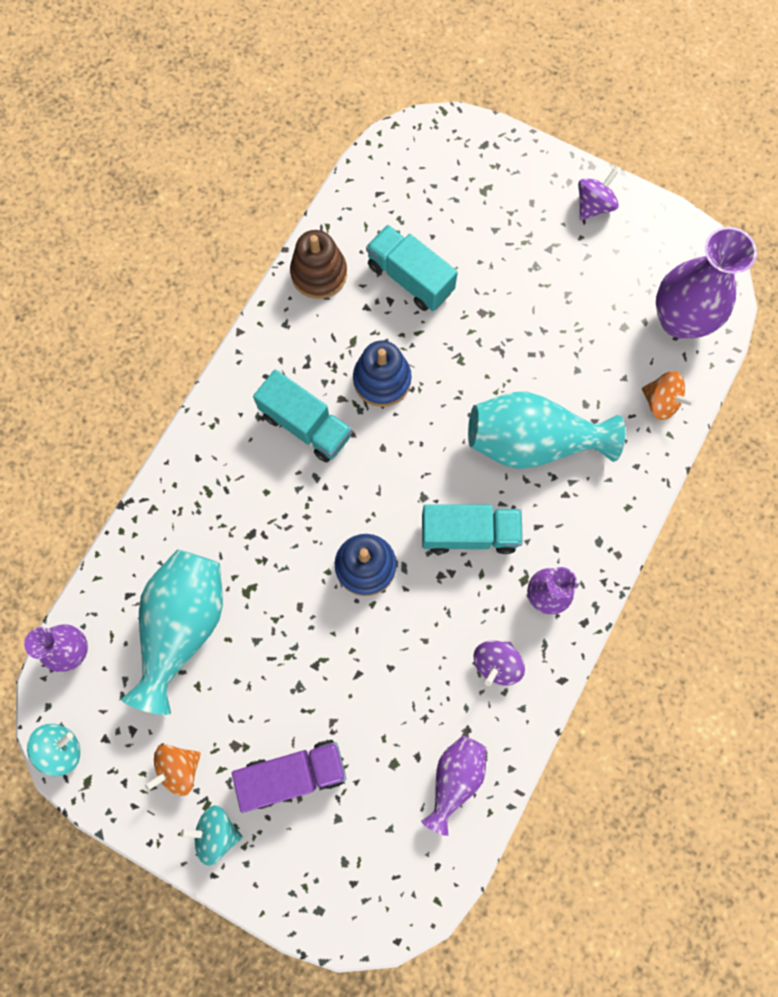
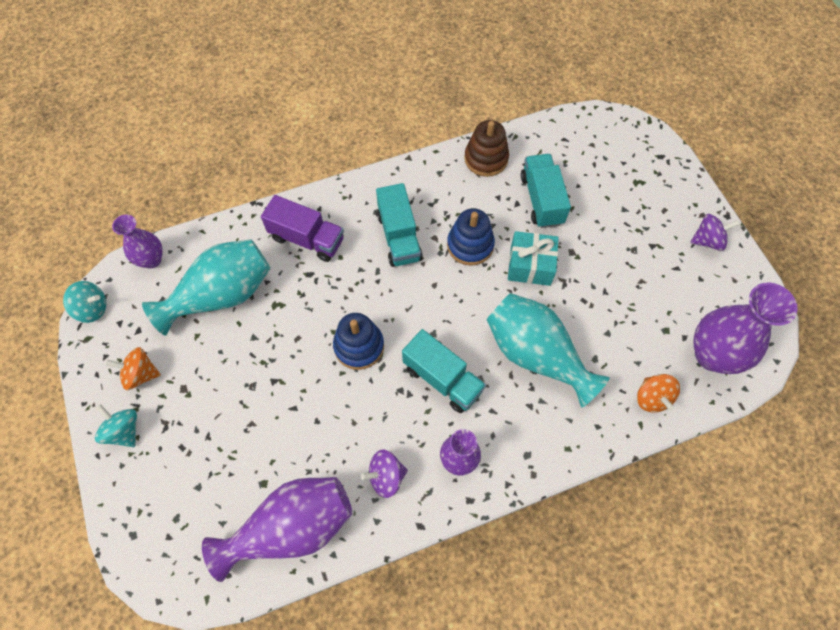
camera: 40 degrees right, 10 degrees down
(293, 774) = (199, 435): purple truck -> purple truck (307, 239)
(455, 356) = (530, 265): none -> turquoise gift
(455, 779) = (291, 528): purple vase -> purple vase, size x1.72

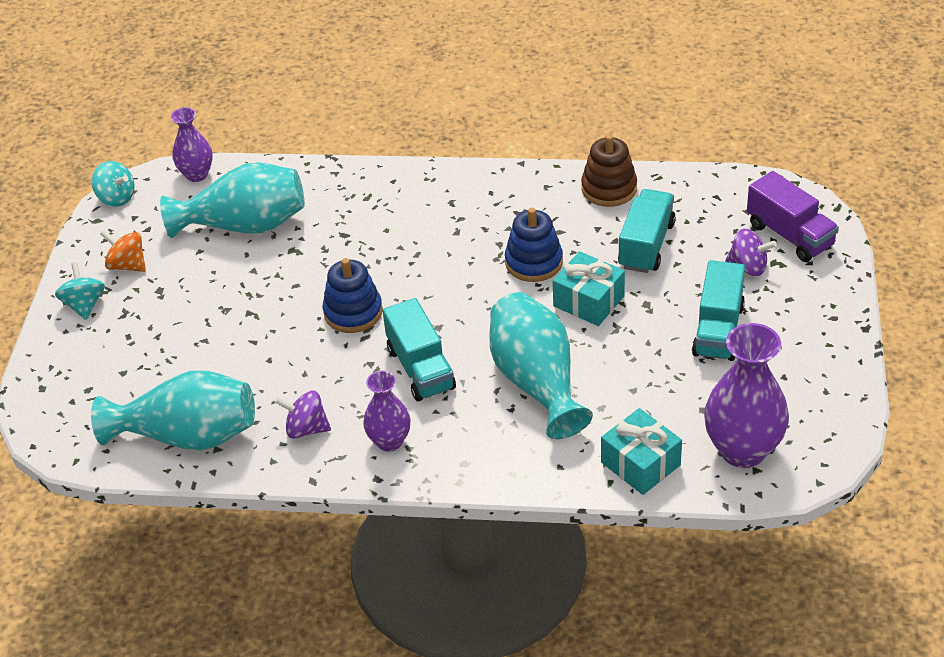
camera: 30 degrees right, 20 degrees down
(291, 528) = (188, 436): purple vase -> turquoise vase
(307, 239) = (362, 203): purple truck -> purple truck (790, 235)
(399, 237) = (461, 231): turquoise truck -> turquoise truck (718, 330)
(652, 398) = (640, 464): orange spinning top -> turquoise gift
(707, 240) = (821, 344): purple spinning top -> purple spinning top (748, 267)

